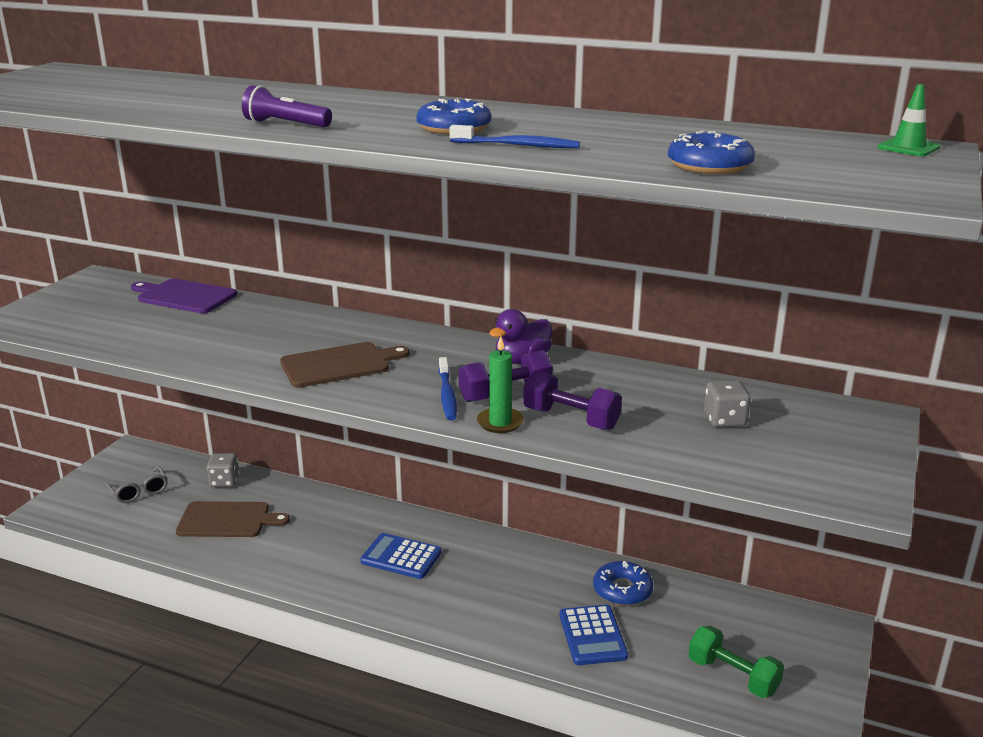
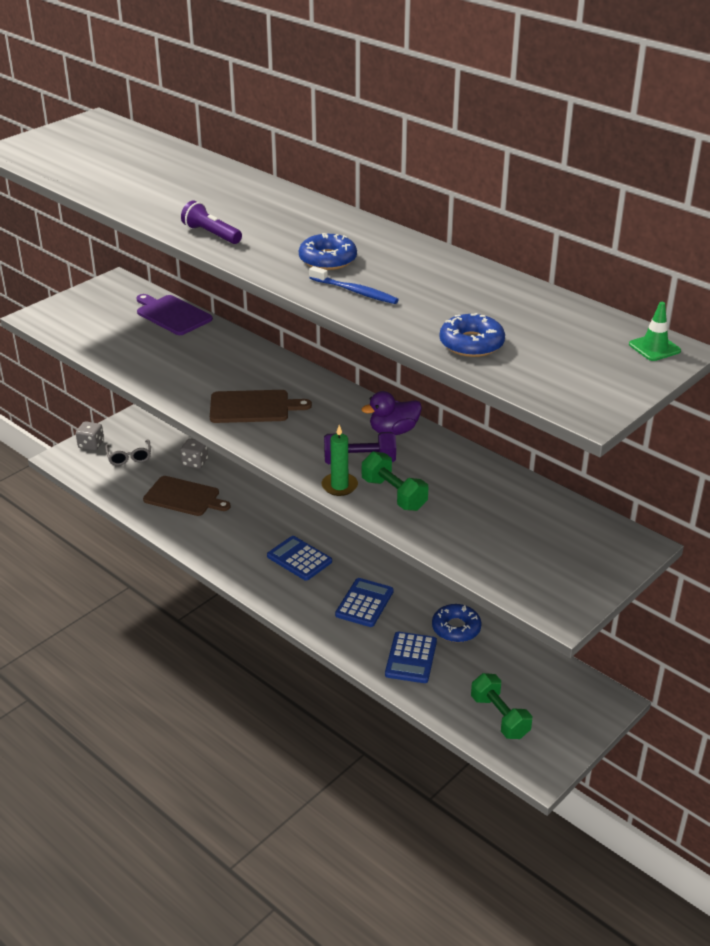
camera: 20 degrees right, 10 degrees up
(447, 395) = (316, 452): blue toothbrush -> none
(504, 588) = (364, 603): none -> blue calculator
(571, 419) = (394, 494): purple dumbbell -> green dumbbell
(724, 420) = (511, 521): grey dice -> grey dice (91, 445)

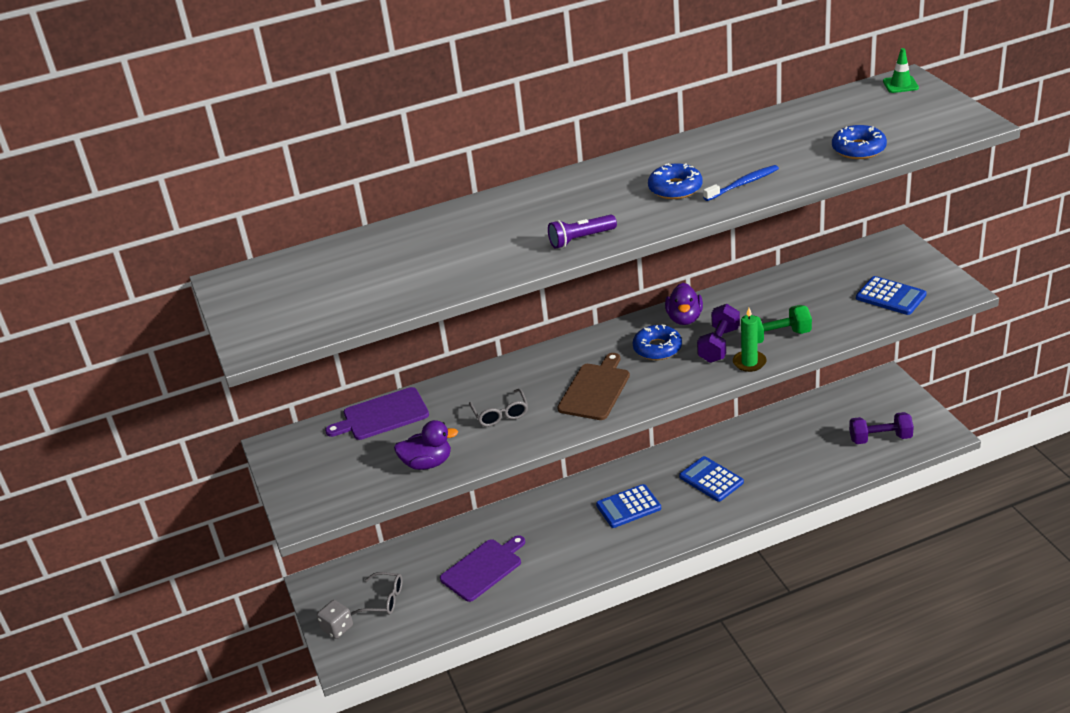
camera: 60 degrees left, 0 degrees up
(118, 351) = (427, 463): none -> purple duck
(184, 497) = (483, 568): brown cutting board -> purple cutting board
(195, 462) = (430, 549): grey dice -> none
(197, 368) = (500, 414): none -> grey glasses
(411, 658) = (793, 469): blue calculator -> blue calculator (890, 296)
(456, 628) = (769, 435): blue donut -> blue donut (657, 348)
(499, 717) = (880, 438): green dumbbell -> purple dumbbell

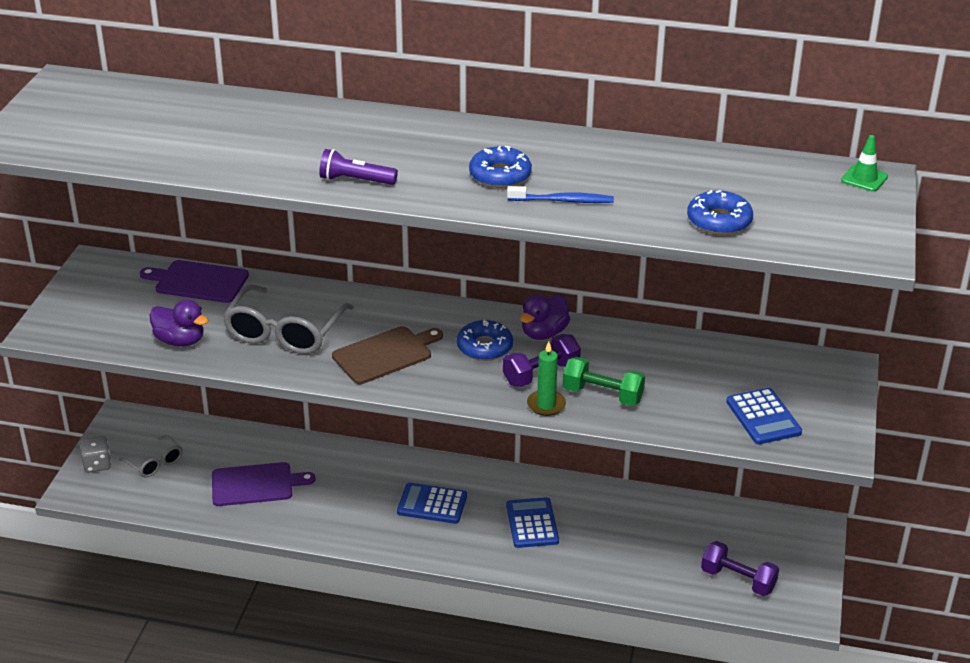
camera: 30 degrees right, 0 degrees up
(500, 414) = (285, 332): grey glasses -> grey glasses, size x1.87

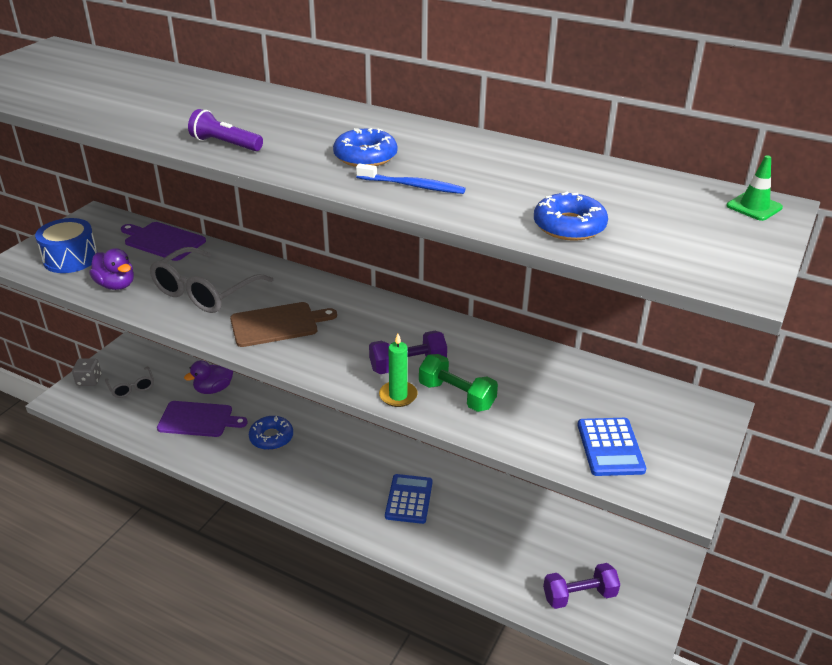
camera: 15 degrees right, 0 degrees up
(105, 319) = (71, 259): none -> blue drum
(432, 504) = (331, 464): blue calculator -> none
(484, 347) = (368, 332): blue donut -> blue donut (271, 437)
(544, 333) = (428, 328): purple duck -> purple duck (214, 389)
(738, 580) = (579, 595): purple dumbbell -> purple dumbbell turned 60 degrees counterclockwise

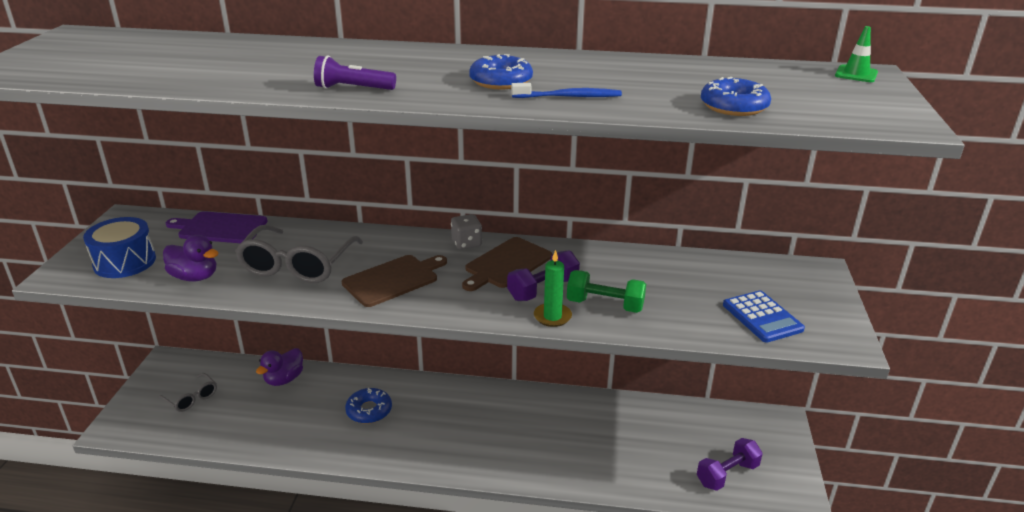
camera: 20 degrees left, 5 degrees down
(89, 380) = (138, 402): grey dice -> grey dice (466, 243)
(198, 419) = (282, 412): purple cutting board -> none
(390, 331) = (506, 264): none -> brown cutting board
(409, 499) = (533, 433): blue calculator -> none

